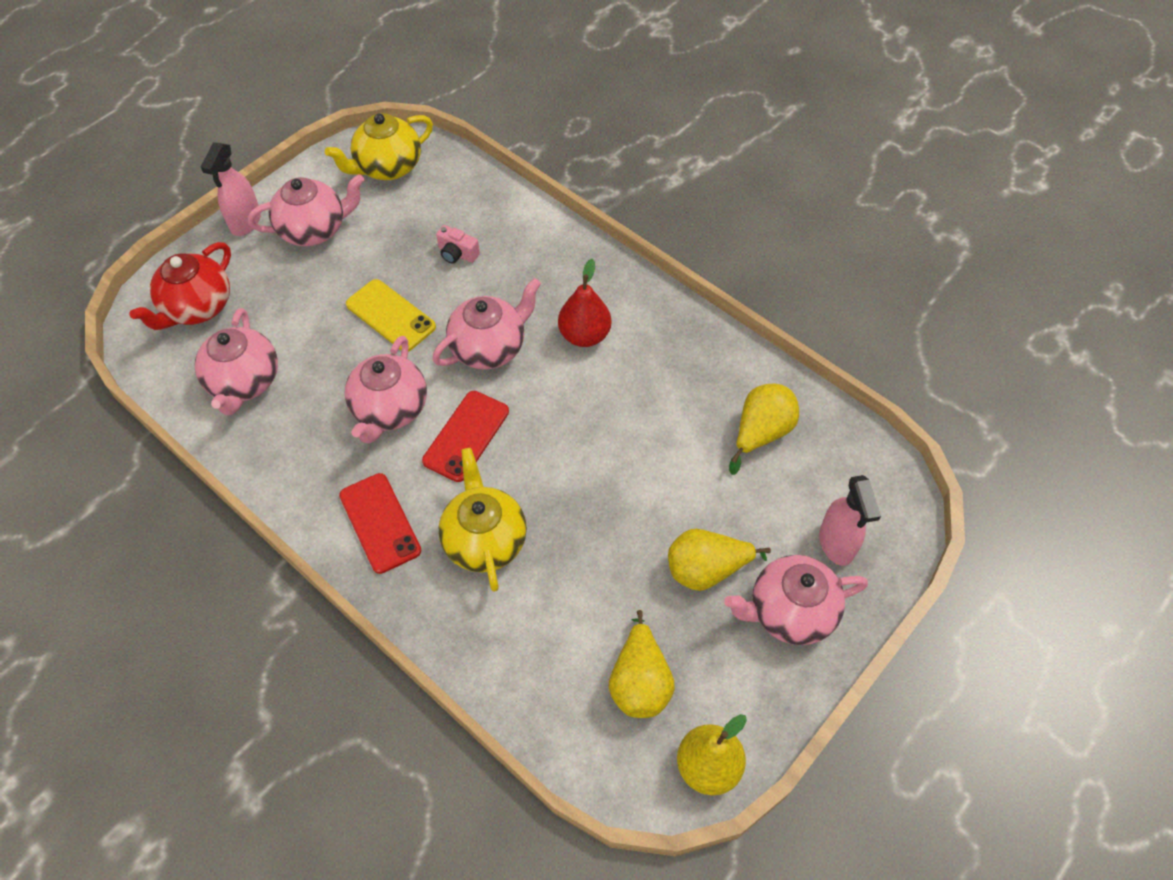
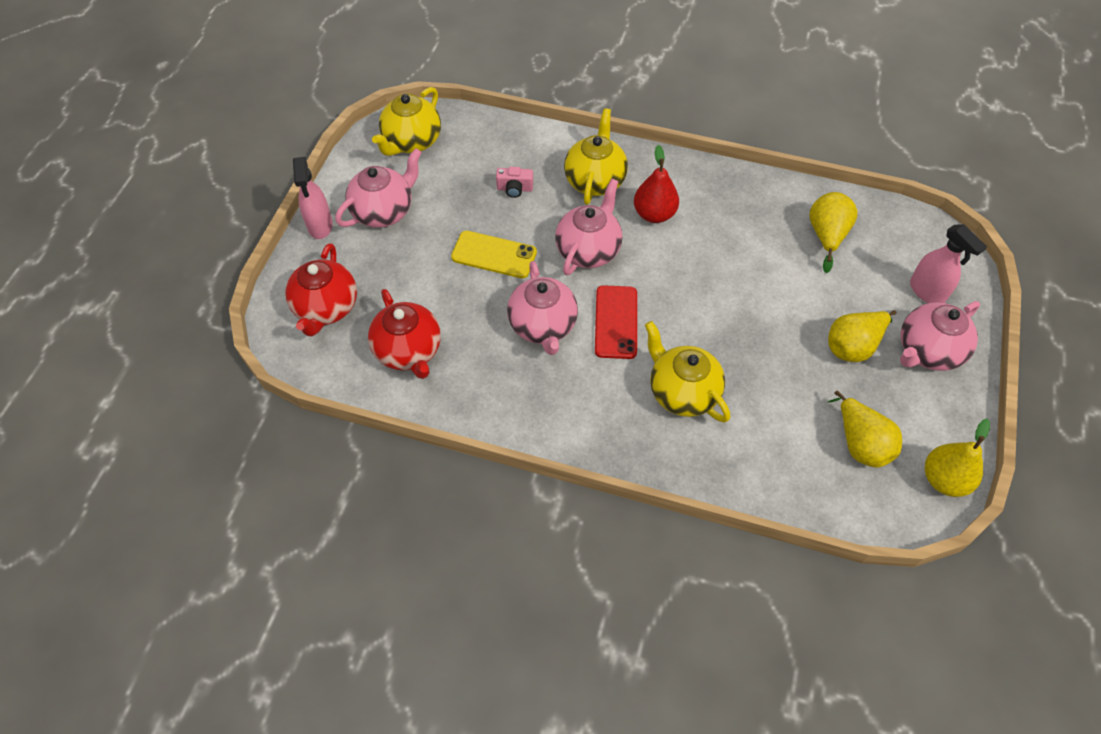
camera: 25 degrees left, 0 degrees up
(244, 382) = (409, 351): pink teapot -> red teapot
(380, 523) = (594, 413): red phone -> none
(546, 275) = (595, 180): none -> yellow teapot

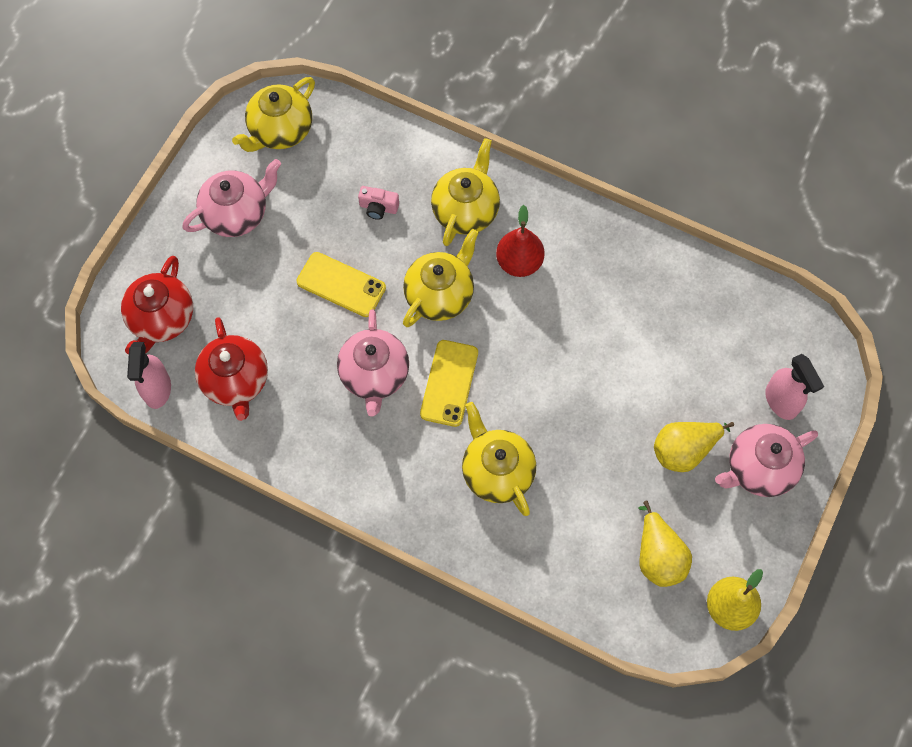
camera: 10 degrees right, 10 degrees up
(320, 226) = (169, 221): pink spray bottle -> pink spray bottle (157, 390)
(588, 250) = (440, 295): pink teapot -> yellow teapot
(616, 322) = (449, 383): red phone -> yellow phone
(826, 236) = (695, 318): yellow pear -> none

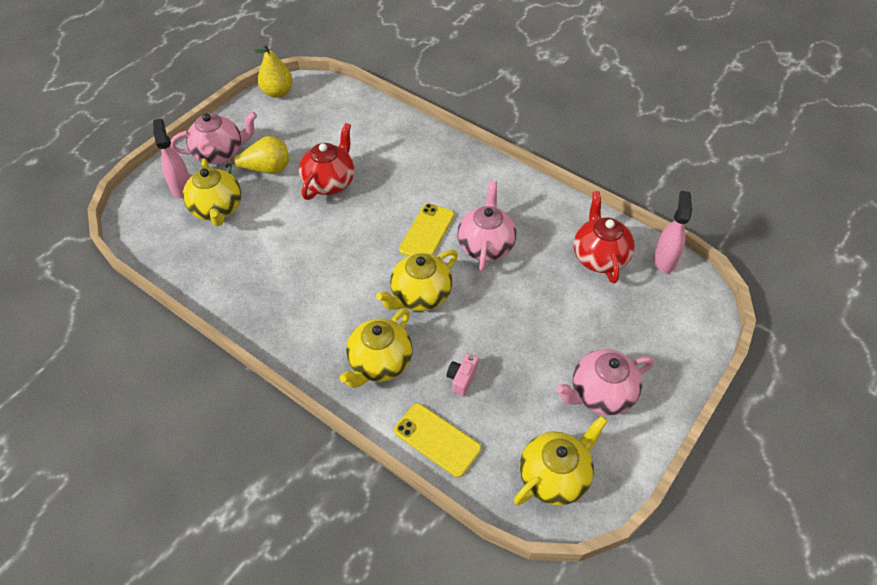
camera: 170 degrees left, 15 degrees down
(161, 319) = (666, 311): red teapot -> red teapot (330, 182)
(341, 285) = (505, 316): yellow phone -> yellow phone (437, 439)
(378, 208) = (462, 378): pink camera -> pink camera turned 90 degrees counterclockwise
(497, 471) = (405, 175): yellow teapot -> yellow teapot (217, 209)
(519, 262) = (344, 311): red pear -> none
(658, 556) = (310, 120): yellow pear -> none

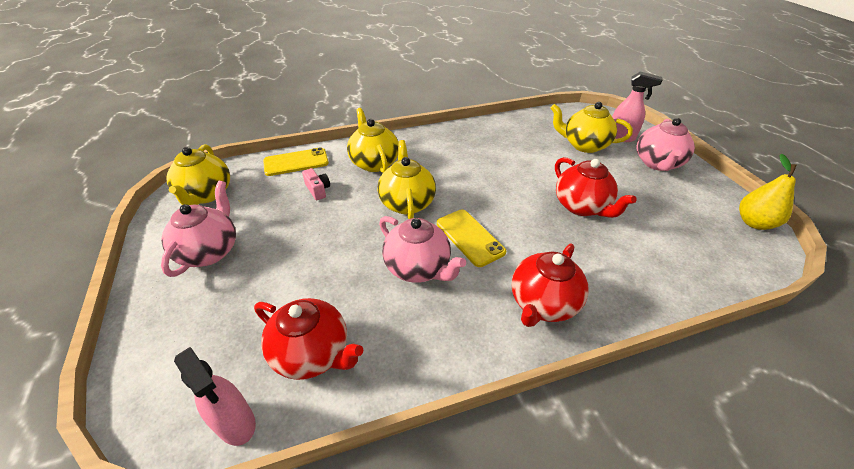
camera: 125 degrees right, 10 degrees down
(266, 170) = (621, 179): yellow pear -> none
(457, 170) = (542, 303): none -> red teapot

